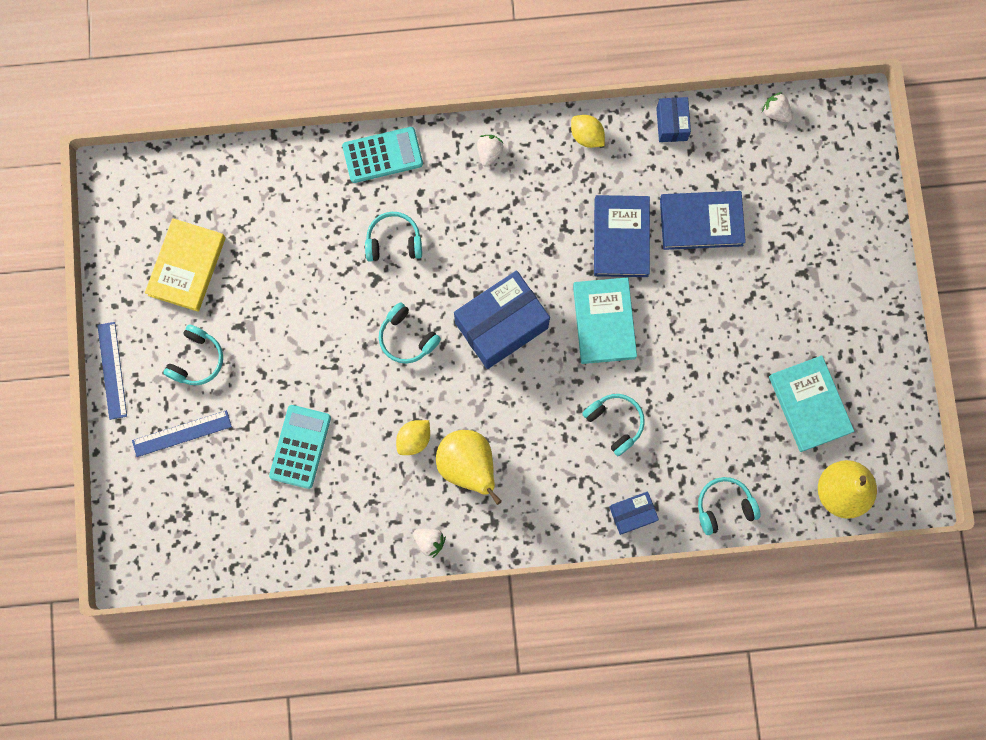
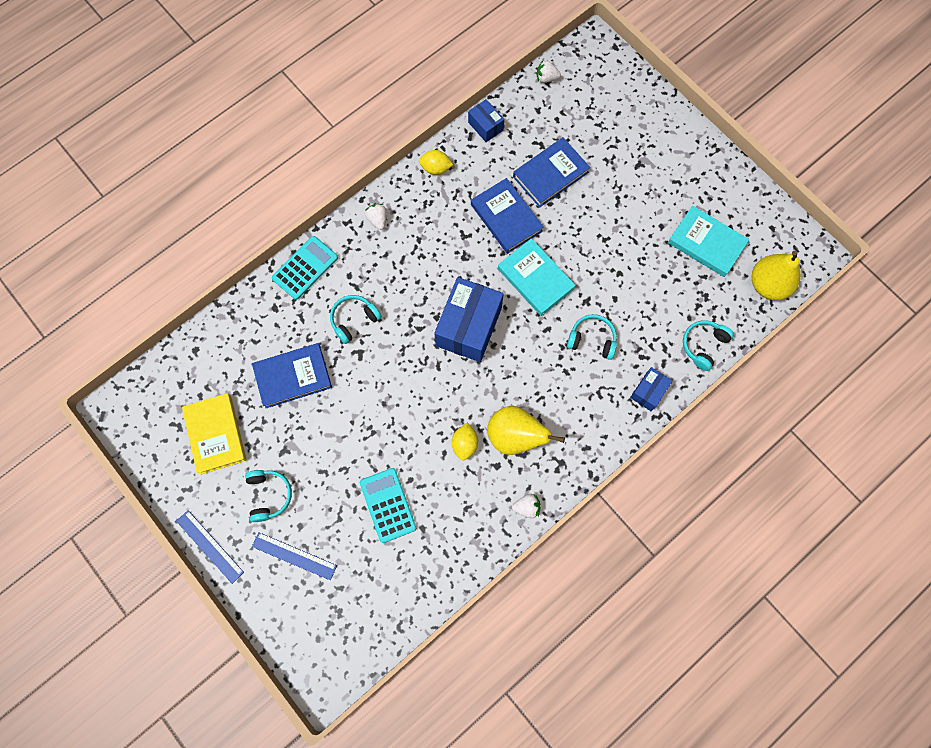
camera: 35 degrees left, 5 degrees down
(182, 433) = (294, 556): blue ruler -> blue ruler turned 75 degrees clockwise
(296, 259) = (293, 376): none -> blue book
(407, 338) = (410, 378): turquoise headphones -> none

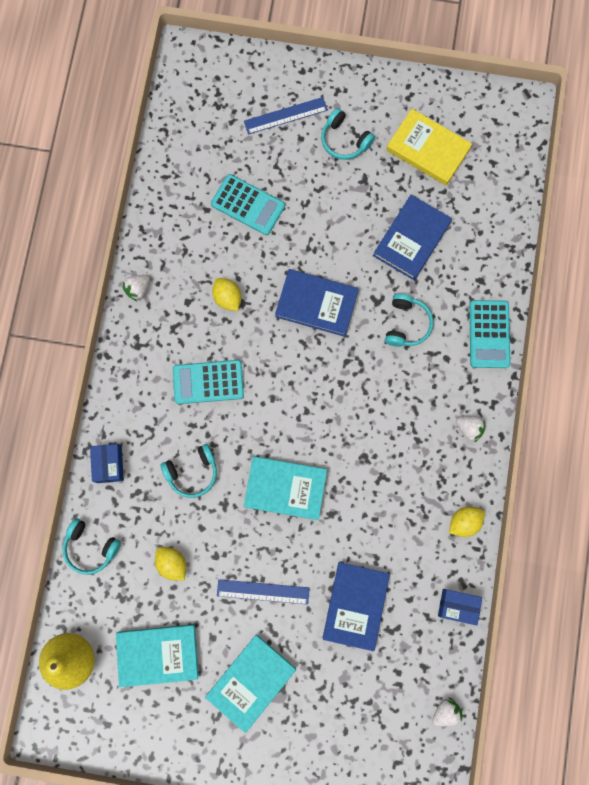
camera: 140 degrees right, 5 degrees up
(209, 546) = (353, 73): blue ruler -> blue ruler (263, 591)
(469, 327) = (306, 397): blue box -> none
(506, 218) = (359, 526): blue book -> blue book (316, 304)
(515, 436) = (192, 337): yellow pear -> none
(530, 393) = (208, 382): none -> turquoise calculator
(653, 291) = (172, 563): none -> yellow lemon
(656, 182) = (251, 682): none -> turquoise book
(703, 345) = (91, 547): turquoise headphones -> turquoise headphones turned 120 degrees clockwise

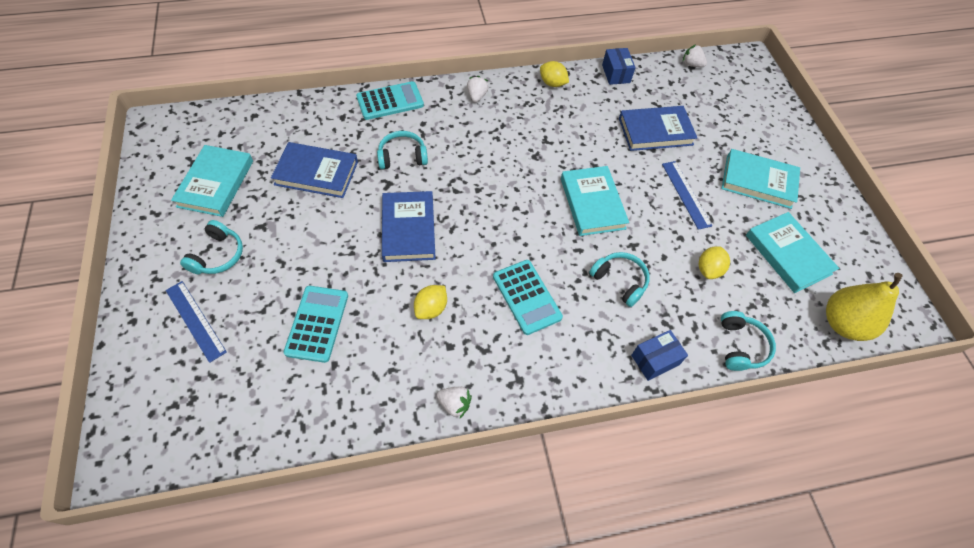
camera: 115 degrees left, 20 degrees down
(427, 149) = (216, 183): yellow book -> turquoise book

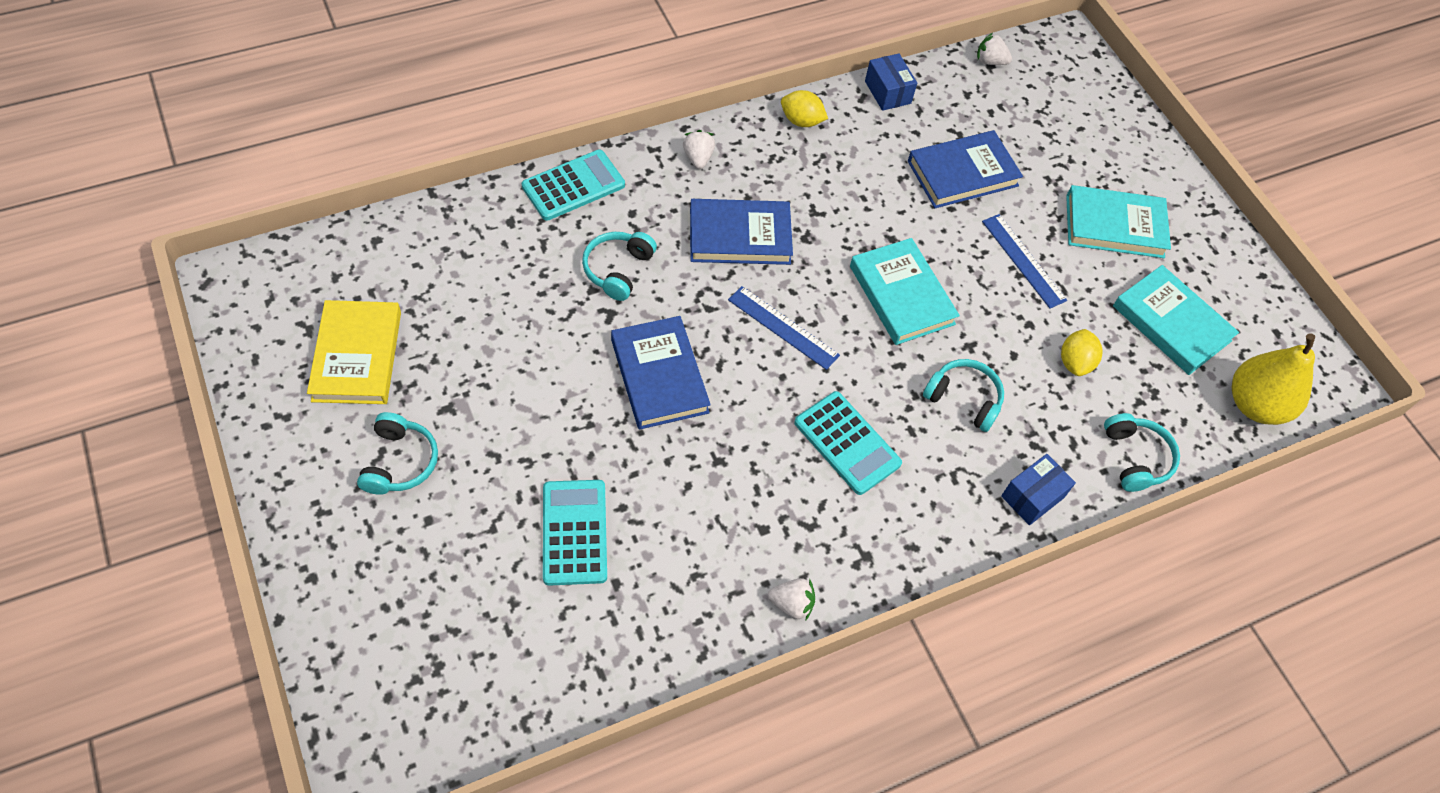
camera: 15 degrees left, 0 degrees up
(195, 320) = (402, 560): blue ruler -> blue ruler (783, 327)
(216, 183) = (357, 356): turquoise book -> yellow book
(316, 173) = (501, 315): blue book -> blue book (740, 236)
(402, 157) = (618, 270): turquoise headphones -> turquoise headphones turned 45 degrees counterclockwise
(431, 308) = (724, 483): yellow lemon -> none

